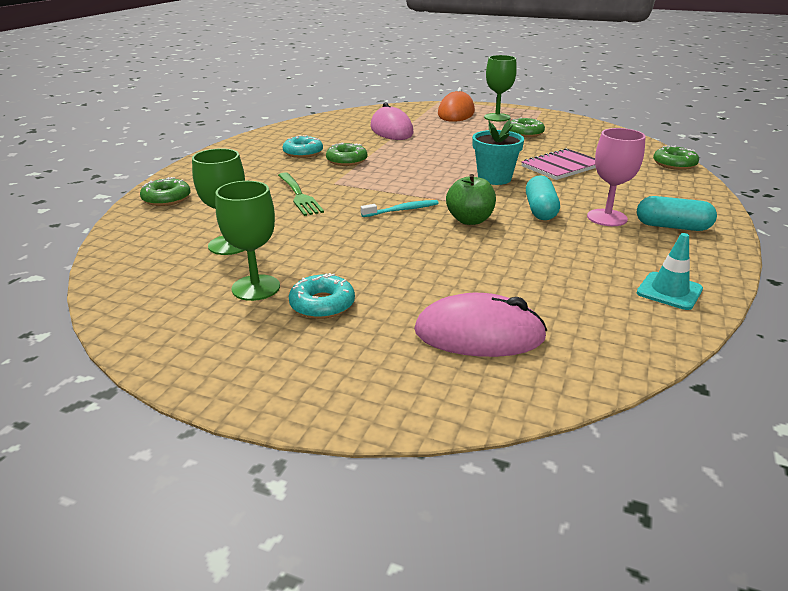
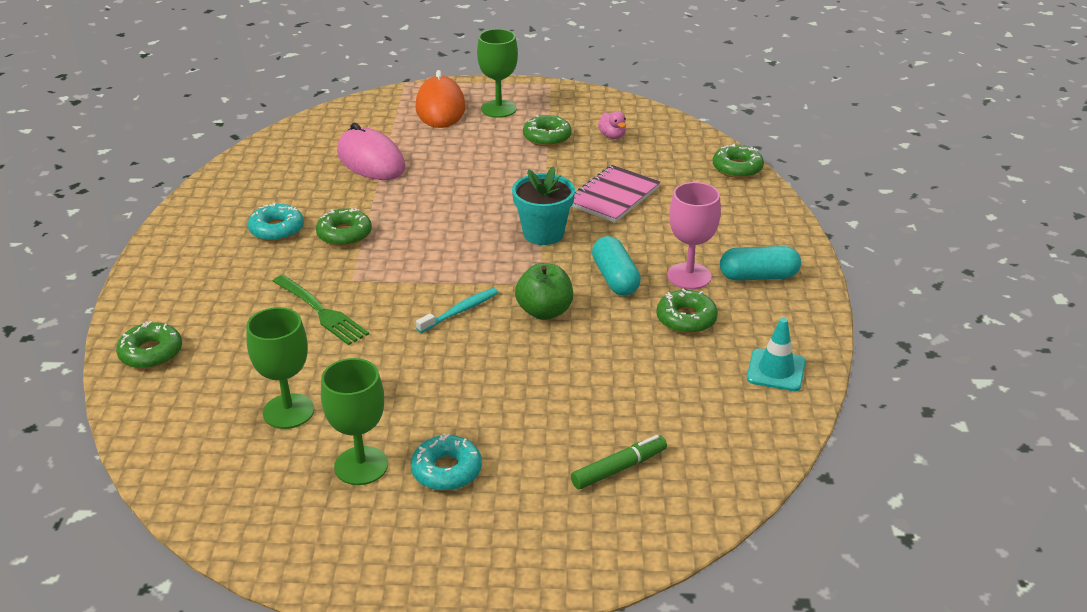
camera: 20 degrees left, 5 degrees up
(479, 334) = (619, 468): pink mouse -> green marker
(576, 138) = (612, 136): none -> pink duck
(593, 243) = (686, 319): none -> green donut

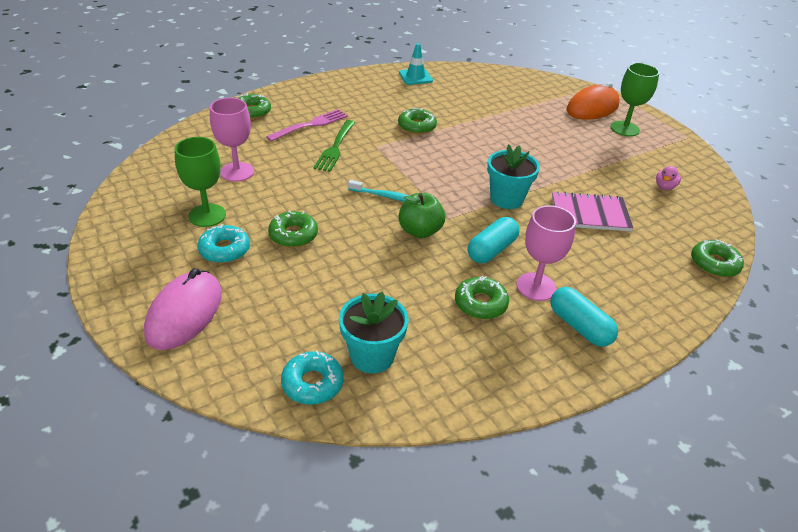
camera: 55 degrees right, 5 degrees up
(246, 314) = (310, 125): none -> pink fork
(277, 229) = (396, 104): turquoise donut -> turquoise donut (312, 383)
(288, 411) = (237, 172): green goblet -> pink goblet
(371, 160) = (501, 106): pink mouse -> pink mouse (184, 313)
(547, 137) = (621, 159): green donut -> green donut (293, 235)
(619, 468) = (278, 328): green marker -> none
(707, 416) = (372, 356): none -> turquoise flower pot
(776, 370) = (464, 379): turquoise traffic cone -> turquoise traffic cone (415, 77)

